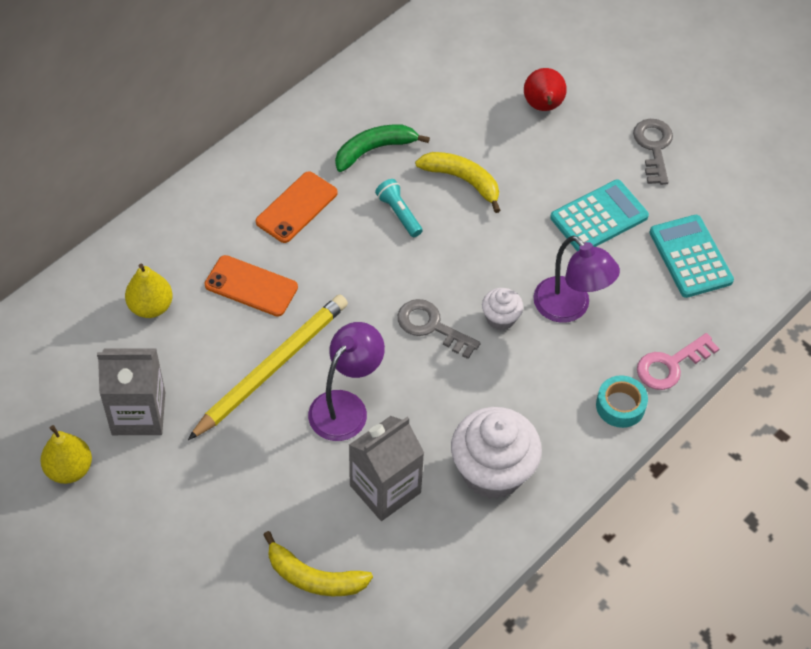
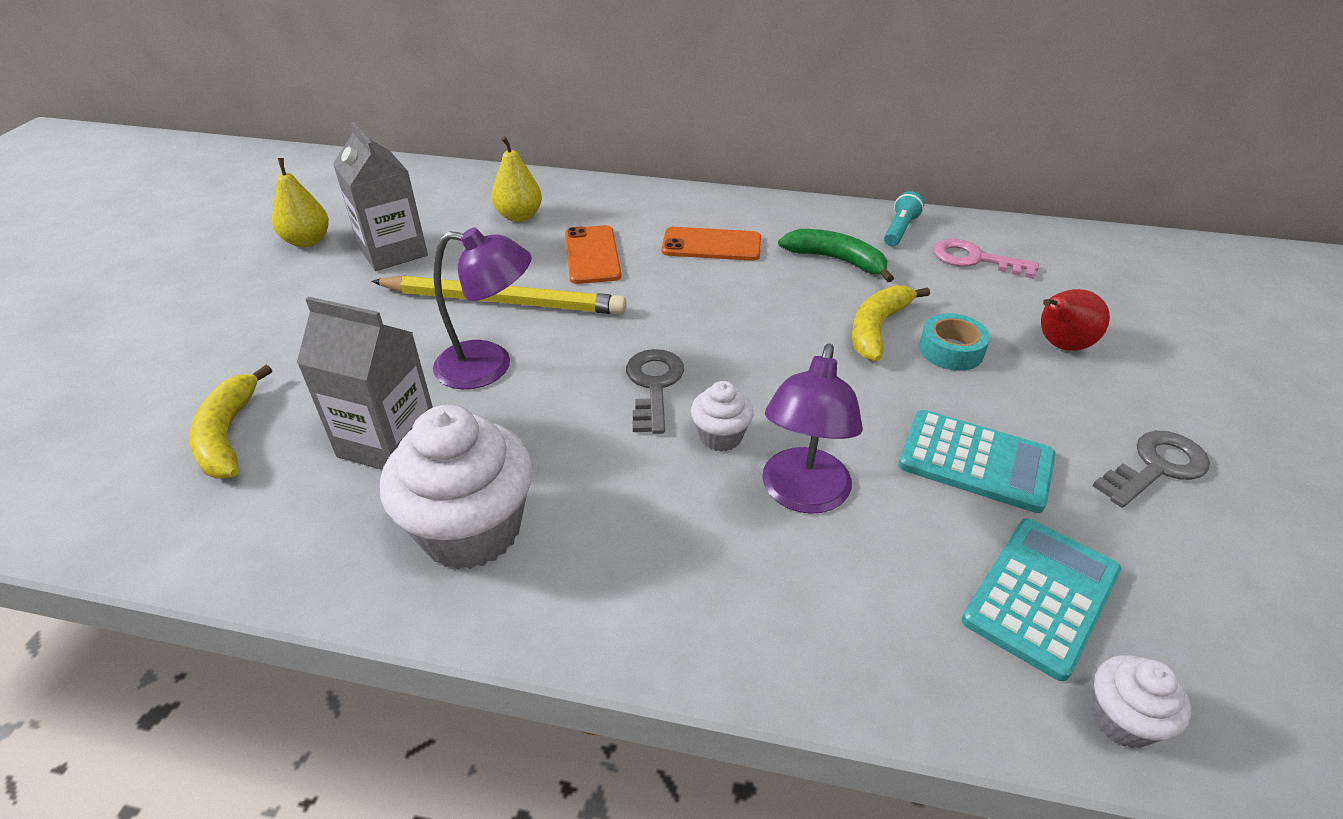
camera: 60 degrees right, 15 degrees down
(399, 213) = (779, 304): turquoise flashlight -> turquoise flashlight (900, 230)
(462, 180) = (877, 328): yellow banana -> yellow banana turned 150 degrees counterclockwise
(620, 406) = (688, 630): turquoise tape -> turquoise tape (951, 350)
(670, 365) = (820, 665): pink key -> pink key (974, 259)
(759, 278) = (1122, 719): none -> white cupcake

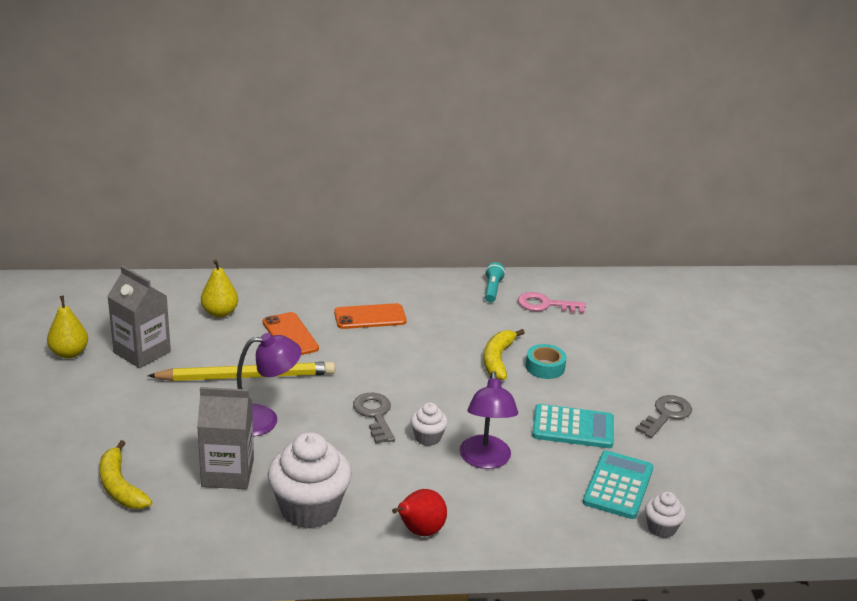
camera: 20 degrees left, 10 degrees down
(836, 260) = (457, 317): green banana -> none
(1059, 345) = (606, 354): red pear -> red pear (419, 531)

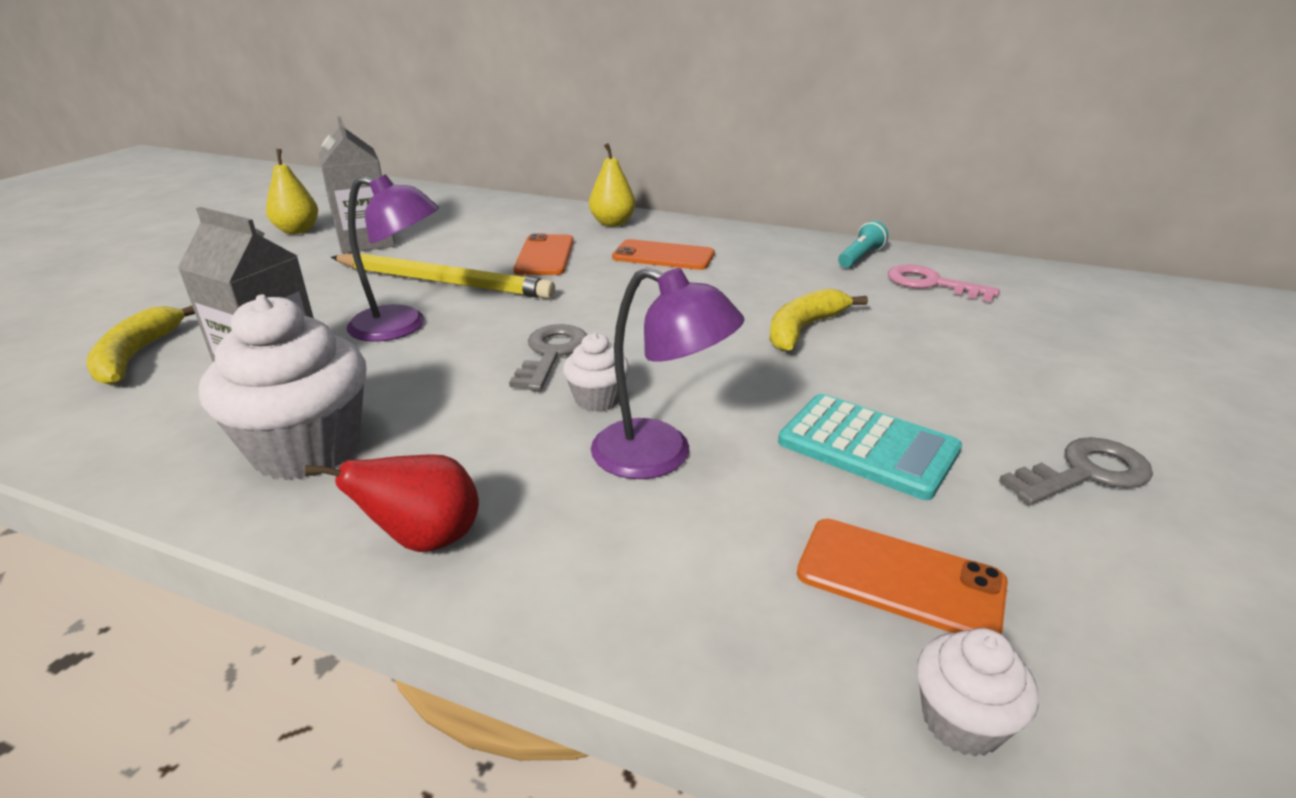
camera: 30 degrees right, 0 degrees up
(220, 313) = (493, 226): yellow pear -> yellow pear (612, 223)
(485, 460) = (660, 456): purple lamp -> purple lamp turned 90 degrees counterclockwise
(545, 367) = (877, 352): turquoise tape -> none
(618, 485) = (899, 578): turquoise calculator -> orange phone

